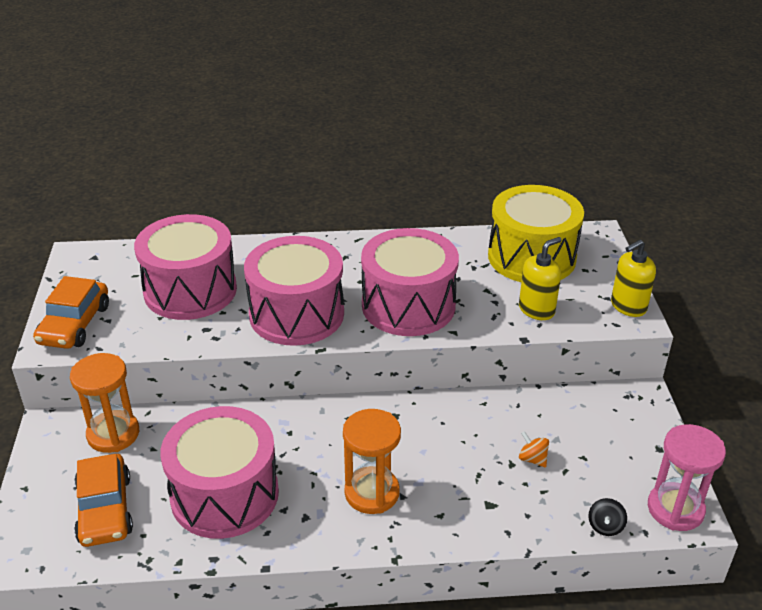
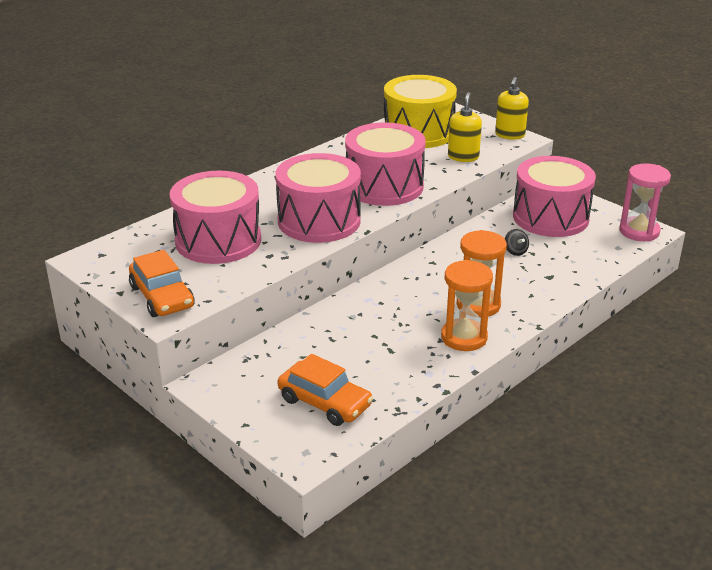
camera: 40 degrees left, 5 degrees down
(113, 434) = (260, 364): orange hourglass -> orange hourglass (464, 337)
(224, 494) = (391, 352): pink drum -> pink drum (550, 217)
(532, 459) = (540, 245): orange spinning top -> none
(605, 526) = (618, 256): black spinning top -> black spinning top (515, 251)

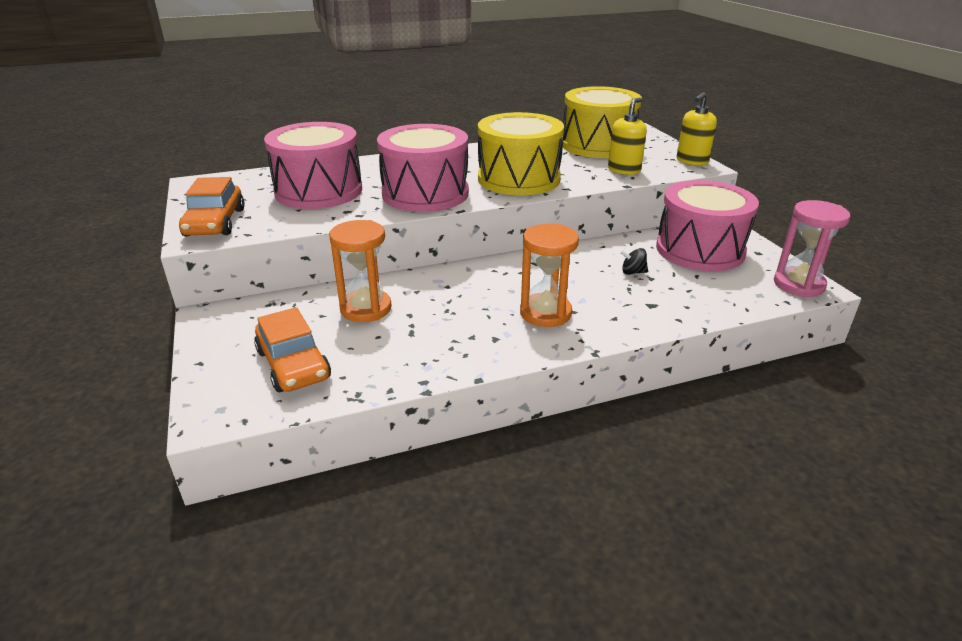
camera: 25 degrees right, 0 degrees up
(384, 186) = (519, 179): pink drum -> yellow drum
(464, 337) = (499, 341): orange hourglass -> orange hourglass (366, 308)
(515, 251) = (633, 272): black spinning top -> black spinning top turned 90 degrees clockwise

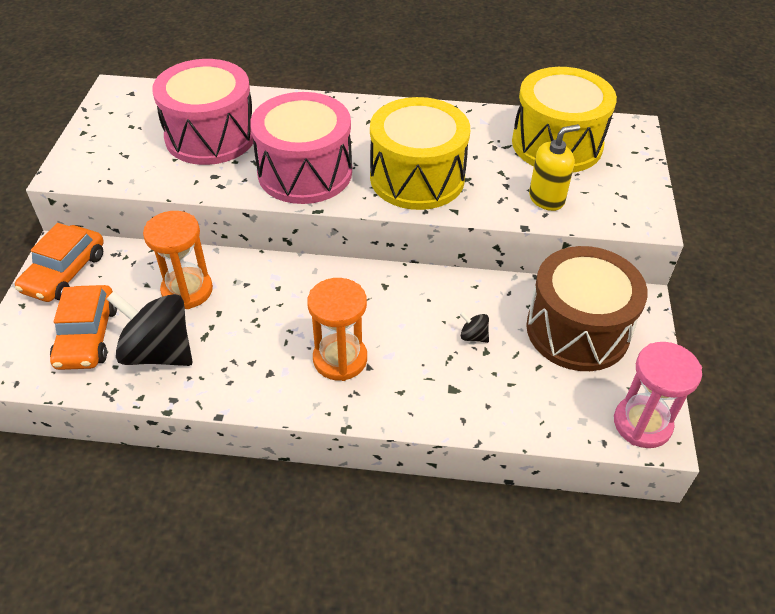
camera: 25 degrees right, 15 degrees up
(215, 222) = (94, 156): orange car -> orange car (65, 273)
(377, 355) = (158, 352): none -> black spinning top
(692, 161) = (643, 207): yellow soap dispenser -> none
(700, 250) = (577, 330): pink drum -> brown drum

